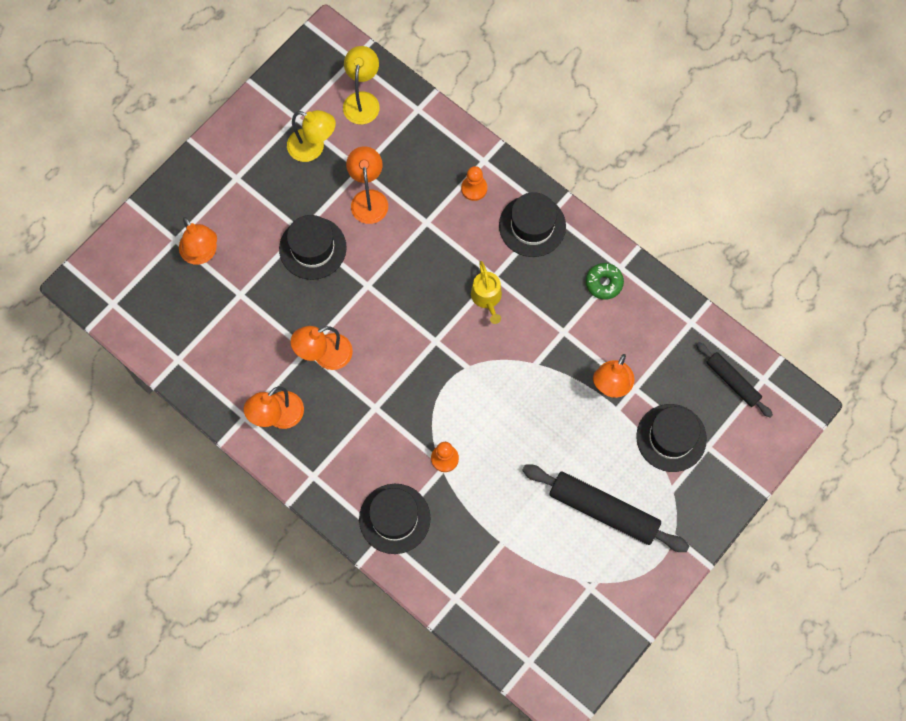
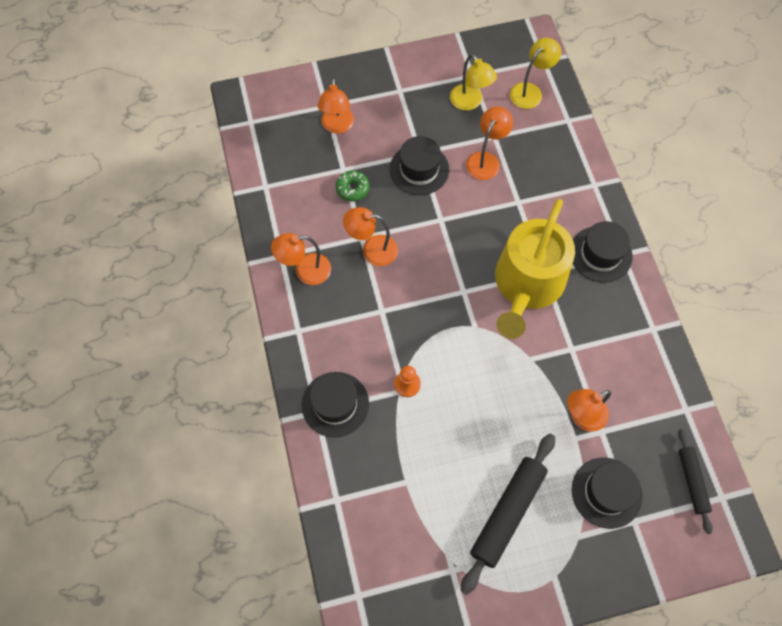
camera: 35 degrees right, 5 degrees down
(474, 188) = (572, 200): orange pawn -> none
(487, 298) = (527, 285): yellow watering can -> yellow watering can, size x2.49
(603, 510) = (508, 513): black rolling pin -> black rolling pin turned 60 degrees clockwise
(604, 283) = (631, 332): green donut -> green donut (352, 189)

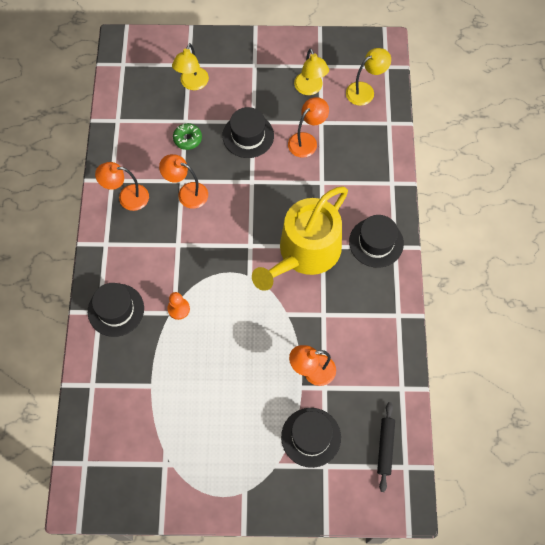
camera: 15 degrees right, 0 degrees up
(337, 126) = (192, 84): orange lamp -> yellow lamp
(508, 513) = (224, 432): black rolling pin -> none

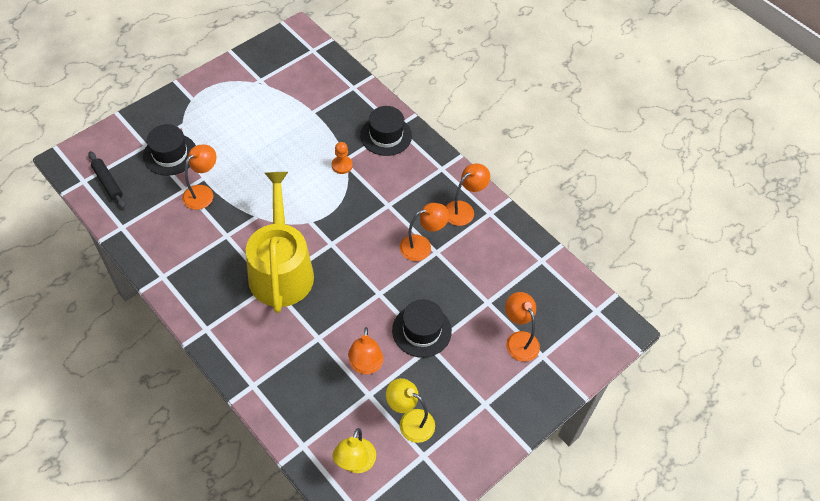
camera: 135 degrees right, 10 degrees down
(187, 139) = (468, 288): green donut -> none
(192, 84) = (519, 340): yellow lamp -> orange lamp
(376, 242) = (226, 321): black hat -> none

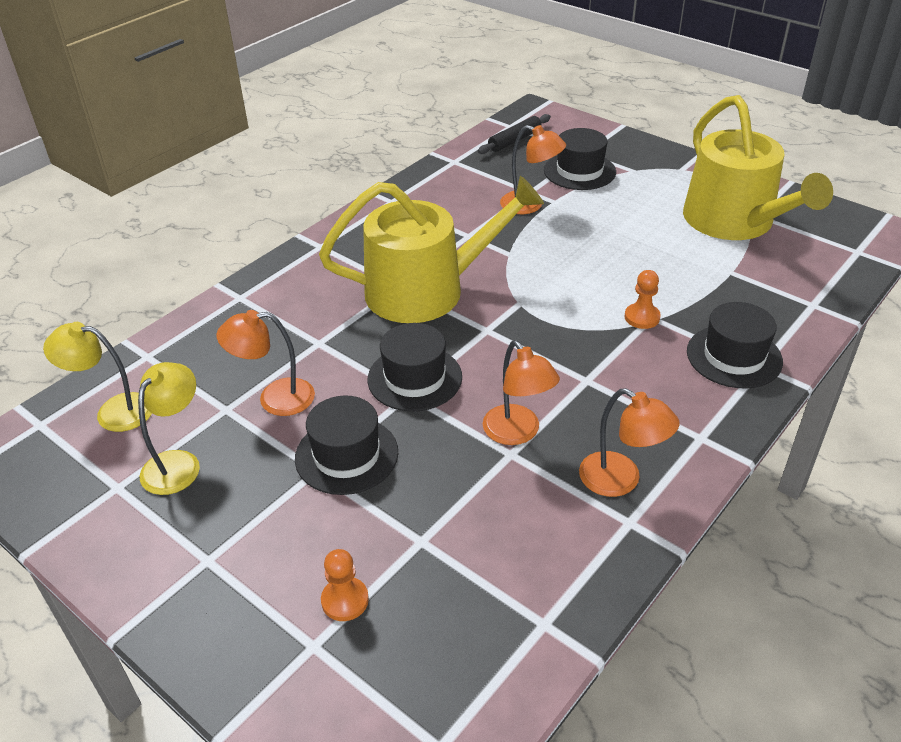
camera: 85 degrees right, 15 degrees down
(264, 93) = (735, 222): none -> yellow watering can
(365, 288) = (414, 378): none -> black hat
(519, 340) = (345, 600): orange lamp -> orange pawn

